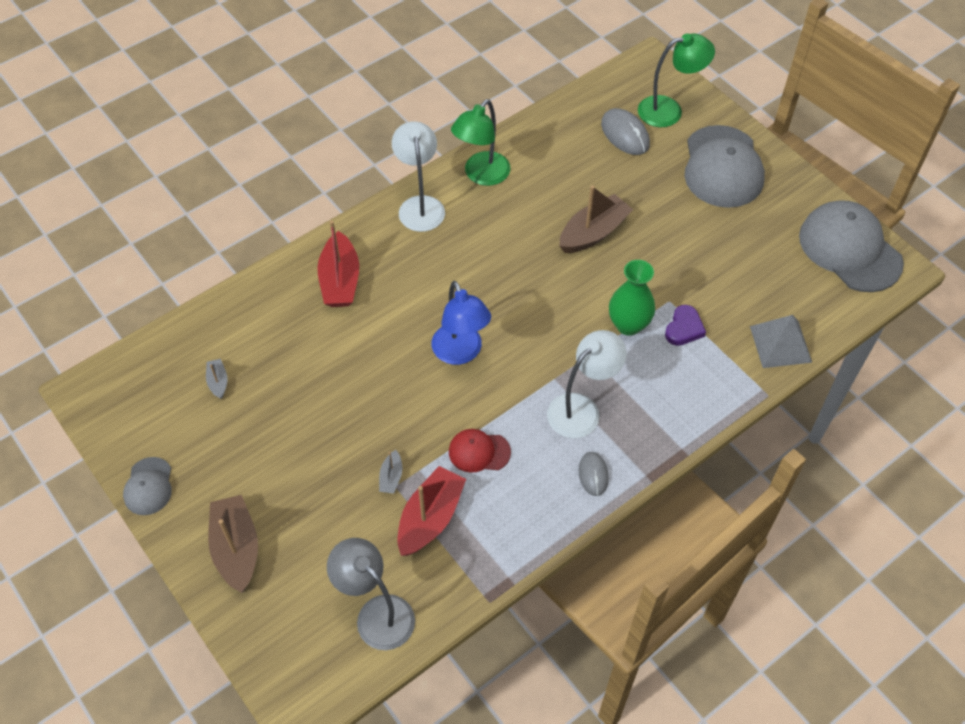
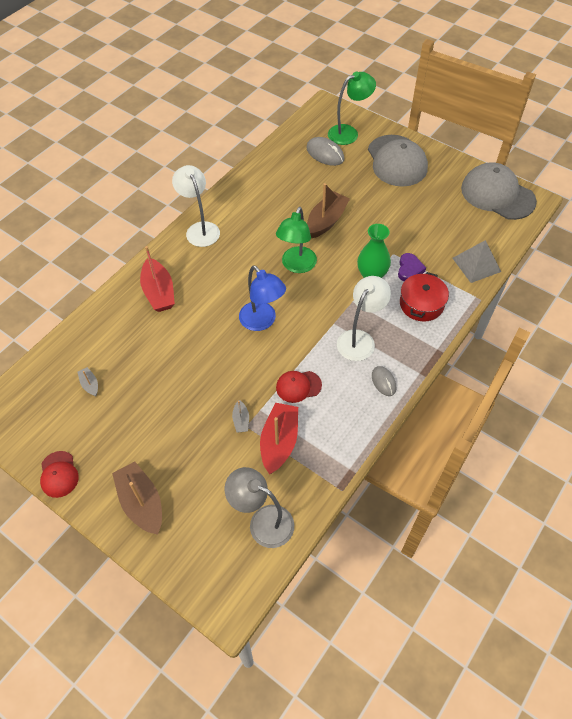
camera: 15 degrees left, 0 degrees up
(148, 486) = (59, 474): grey cap -> red cap
(481, 175) = (236, 200): green lamp -> green lamp (296, 266)
(683, 381) = (421, 304): none -> red pot

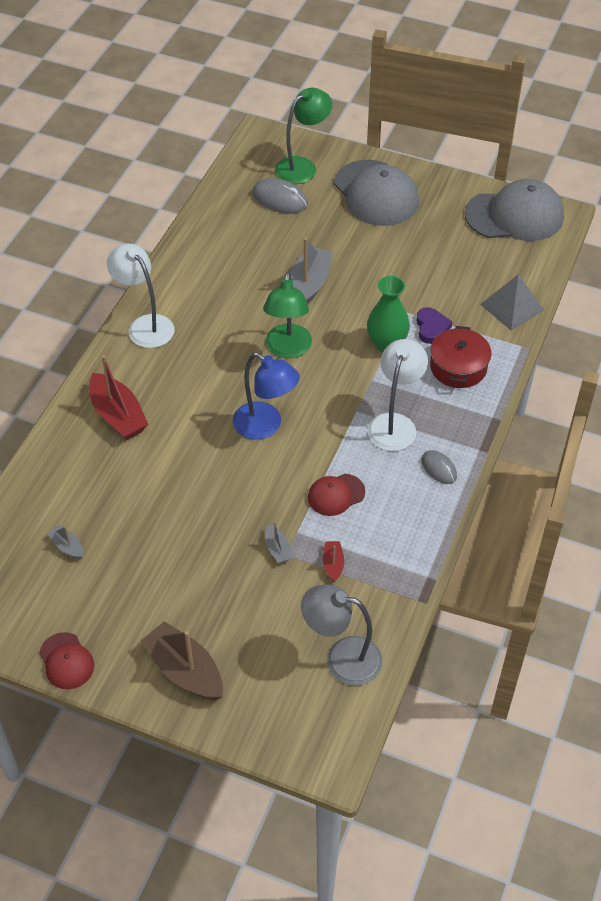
camera: 15 degrees left, 5 degrees down
(279, 442) = (333, 564): red boat -> red boat, size x0.48
(326, 221) = (308, 286): brown boat -> grey boat
(497, 195) = (514, 216): grey cap -> grey cap turned 150 degrees clockwise

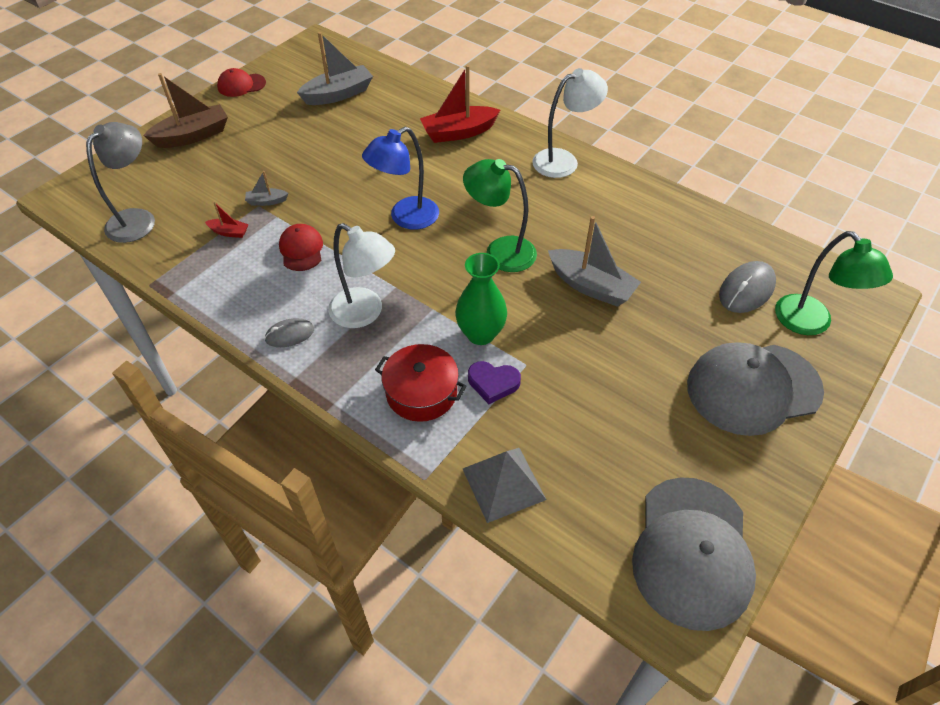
camera: 105 degrees right, 0 degrees up
(67, 546) = (338, 94): grey boat -> grey boat, size x2.07

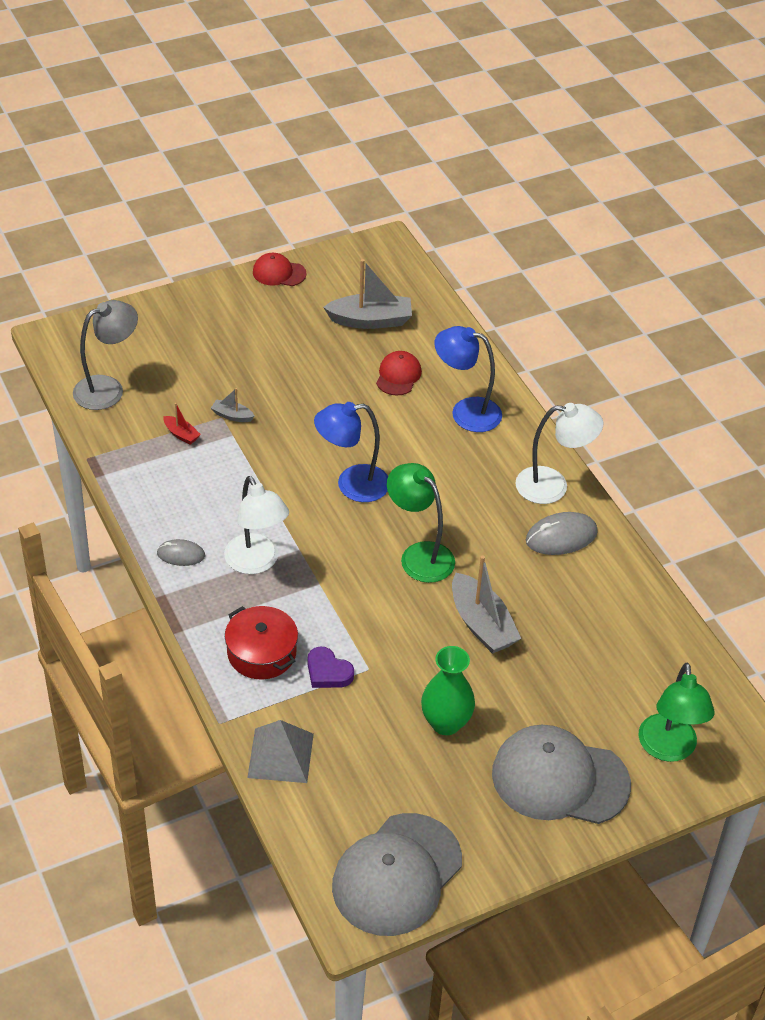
camera: 25 degrees right, 5 degrees down
(193, 136) = (201, 316): brown boat -> none
(301, 249) = (236, 478): red cap -> red cap (398, 375)
(458, 132) = (466, 412): red boat -> blue lamp
(480, 334) = (347, 625): green vase -> green vase (445, 723)
(746, 290) = (632, 692): grey mouse -> grey mouse (561, 537)

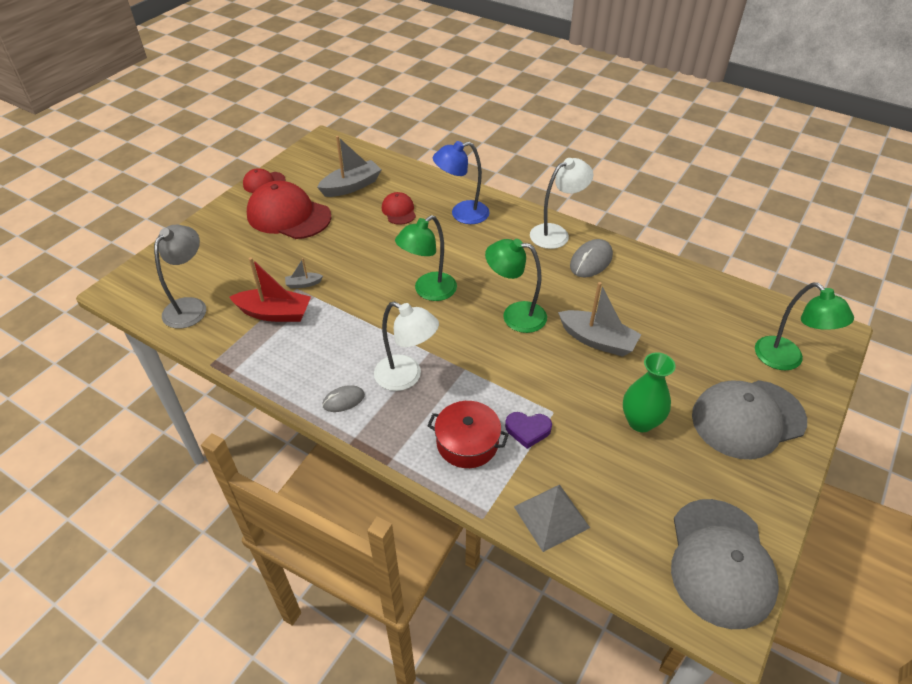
camera: 30 degrees left, 0 degrees up
(181, 434) = (274, 313): red boat -> red boat, size x2.07
(275, 327) = (288, 215): none -> red cap
(352, 485) = (428, 291): blue lamp -> green lamp

